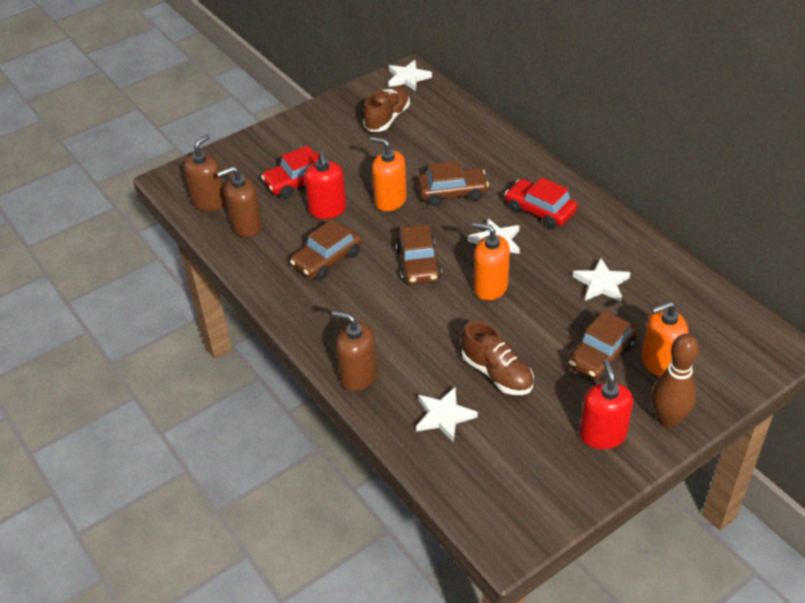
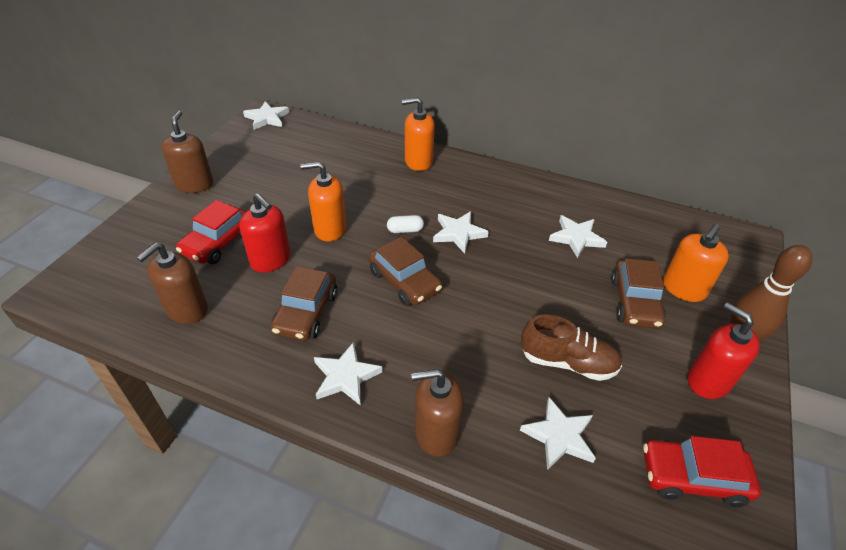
camera: 35 degrees left, 0 degrees up
(209, 202) = (122, 298): brown soap dispenser -> brown soap dispenser (194, 184)
(324, 315) = (346, 376): none -> white star
(387, 119) = (272, 157): brown shoe -> none
(452, 193) = (384, 203): brown car -> none
(452, 223) = (405, 230): none -> white capsule
(490, 287) = (489, 277): orange soap dispenser -> orange soap dispenser (418, 161)
(540, 211) = (473, 193): red car -> red car (692, 477)

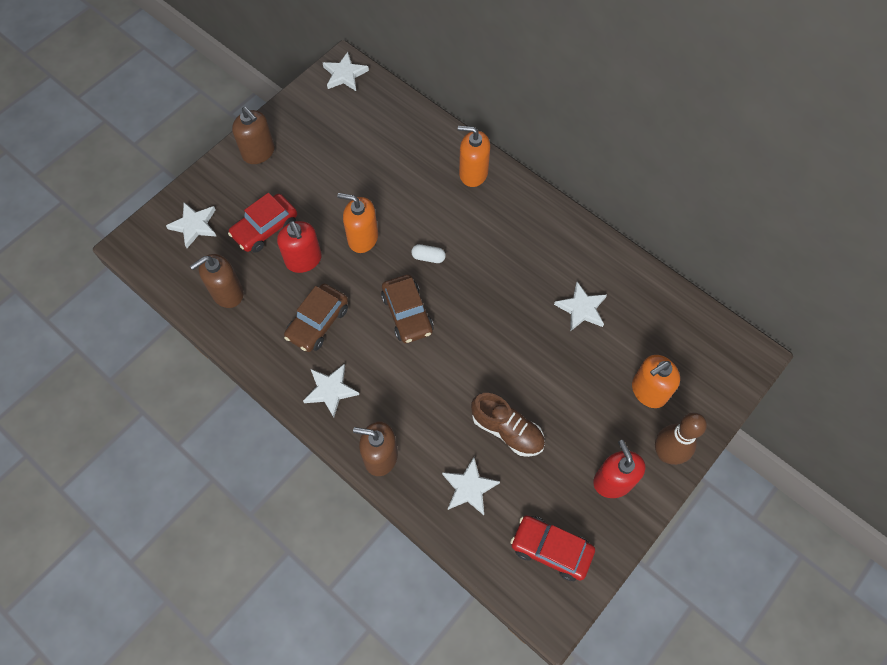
camera: 20 degrees right, 20 degrees up
(194, 184) = (258, 152): brown soap dispenser -> brown soap dispenser turned 120 degrees clockwise
(458, 233) = (475, 274): white star -> white star (194, 225)
(634, 302) = (595, 392): brown car -> none

